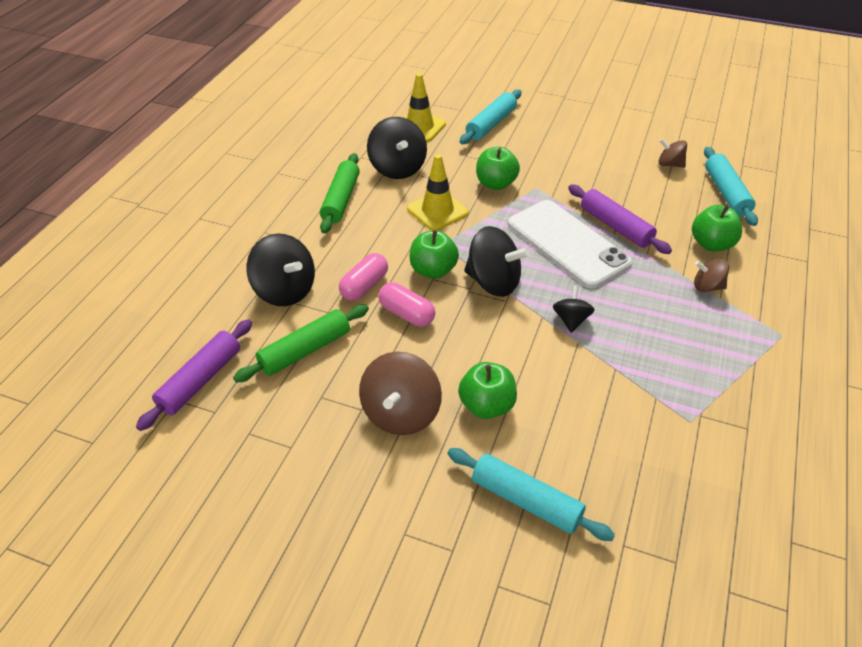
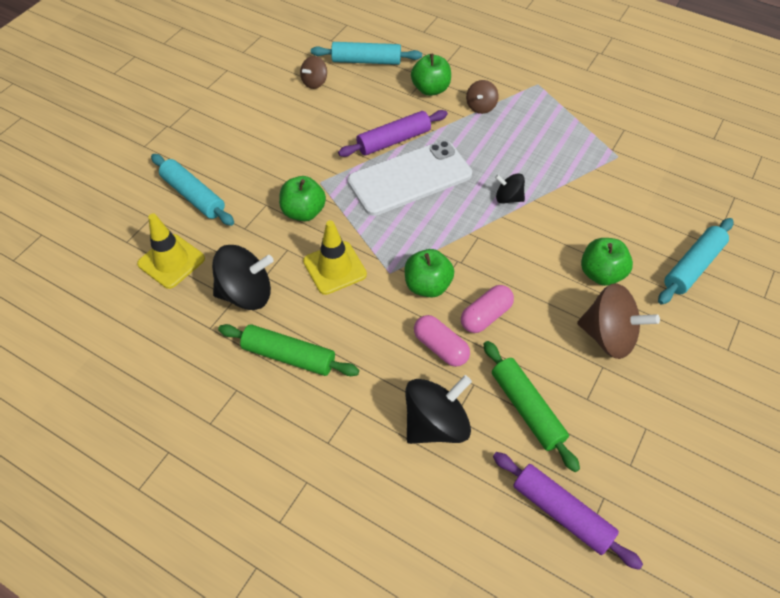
camera: 80 degrees left, 10 degrees up
(493, 282) = (452, 241): black spinning top -> none

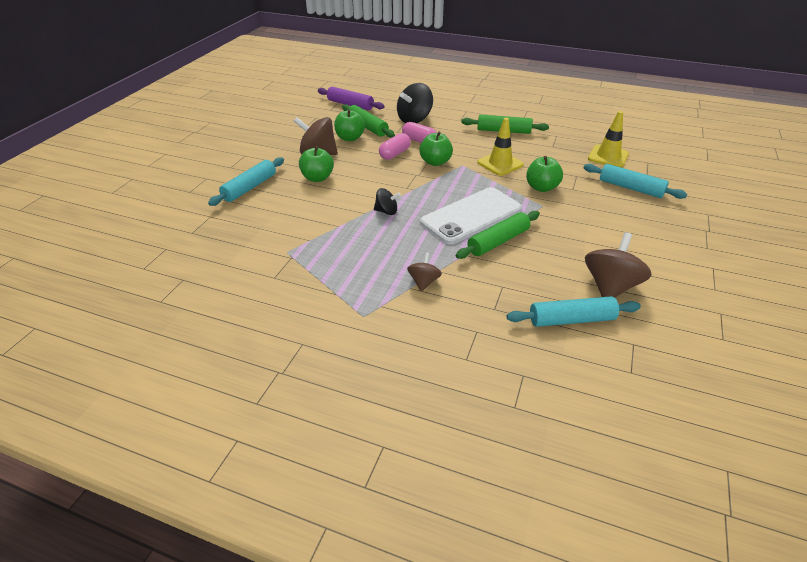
camera: 170 degrees right, 15 degrees down
(246, 293) = (547, 149): black spinning top -> none
(314, 82) = (610, 286): brown spinning top -> brown spinning top, size x1.81
(393, 140) = (498, 241): purple rolling pin -> green rolling pin
(430, 89) = (483, 294): green apple -> green apple (350, 138)

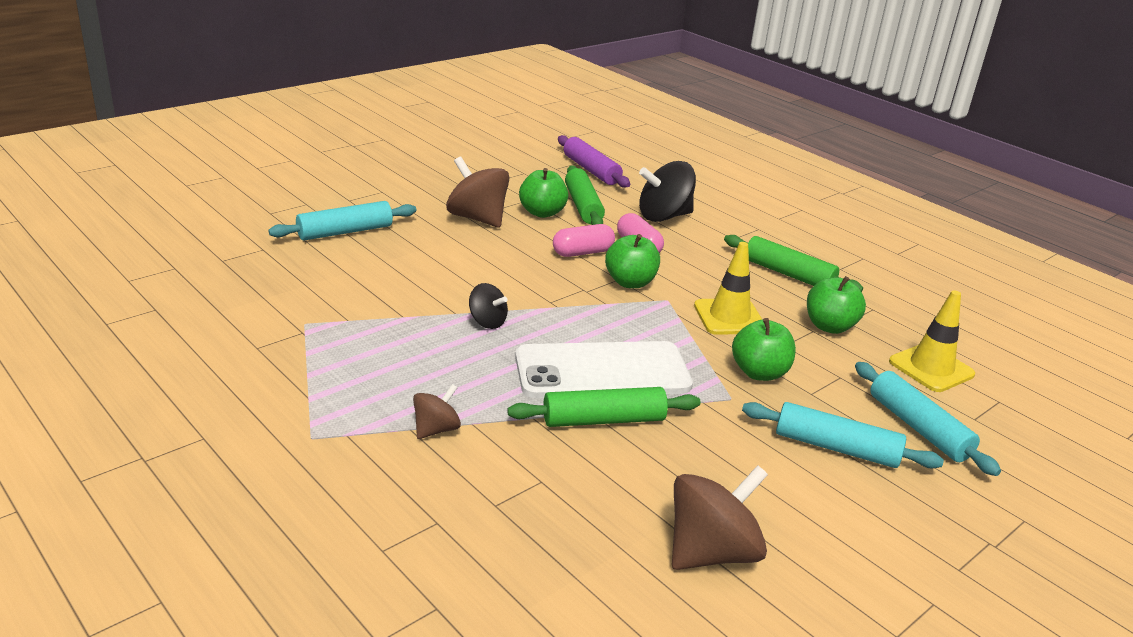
camera: 25 degrees right, 10 degrees down
(317, 178) = (442, 248): green apple -> green apple (829, 326)
(571, 319) = (593, 569): turquoise rolling pin -> turquoise rolling pin (836, 448)

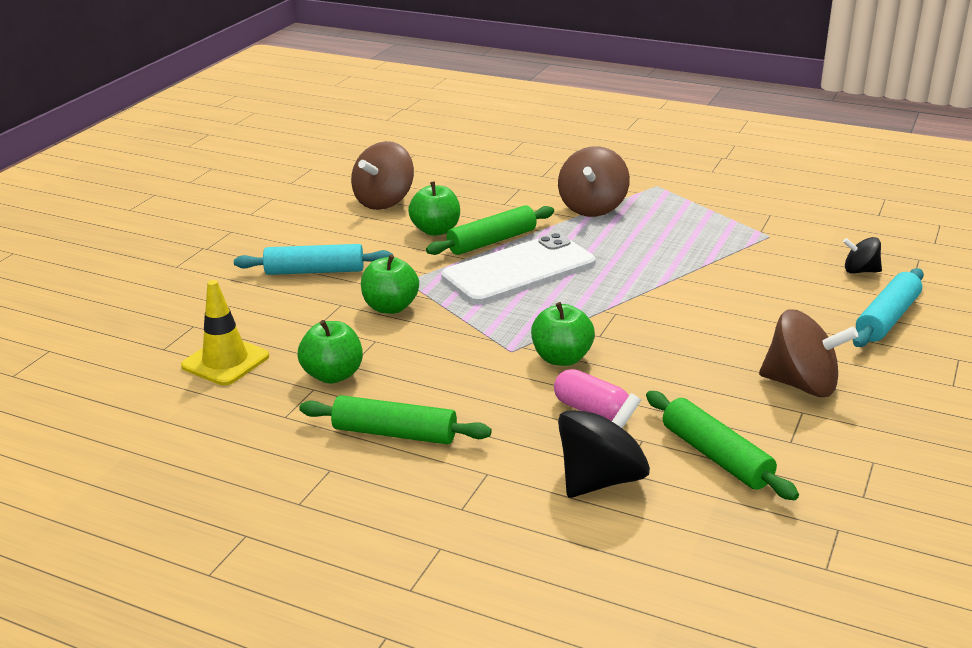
camera: 160 degrees right, 0 degrees up
(436, 429) = (592, 207): brown spinning top -> brown spinning top, size x1.81
(487, 322) = (645, 278): black spinning top -> black spinning top (860, 271)
(542, 213) = (748, 423): green apple -> green apple (436, 230)
(582, 252) = (642, 379): pink capsule -> none
(591, 170) = (787, 547): purple rolling pin -> none
(729, 317) = (440, 352): yellow traffic cone -> none
(918, 428) = (246, 303): turquoise rolling pin -> none

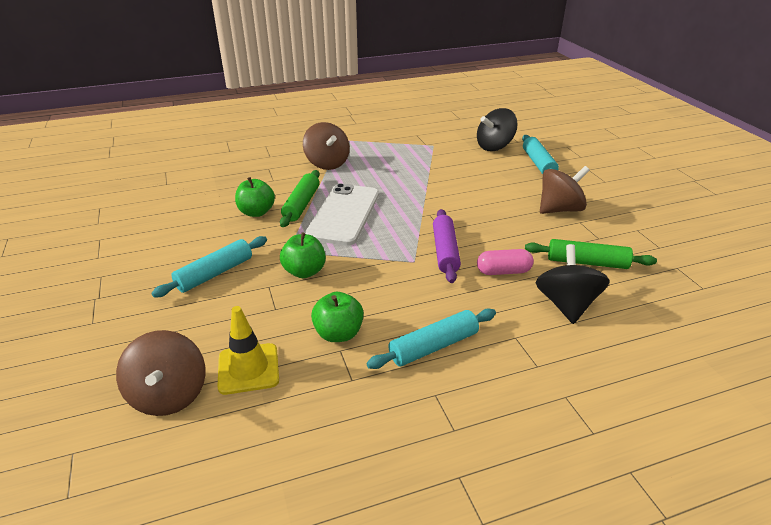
camera: 45 degrees left, 5 degrees up
(384, 201) = (192, 208): brown spinning top -> brown spinning top (169, 395)
(395, 433) = (433, 346): green rolling pin -> turquoise rolling pin
(562, 358) = (445, 251): green apple -> purple rolling pin
(860, 271) = (494, 147): black spinning top -> black spinning top, size x1.81

